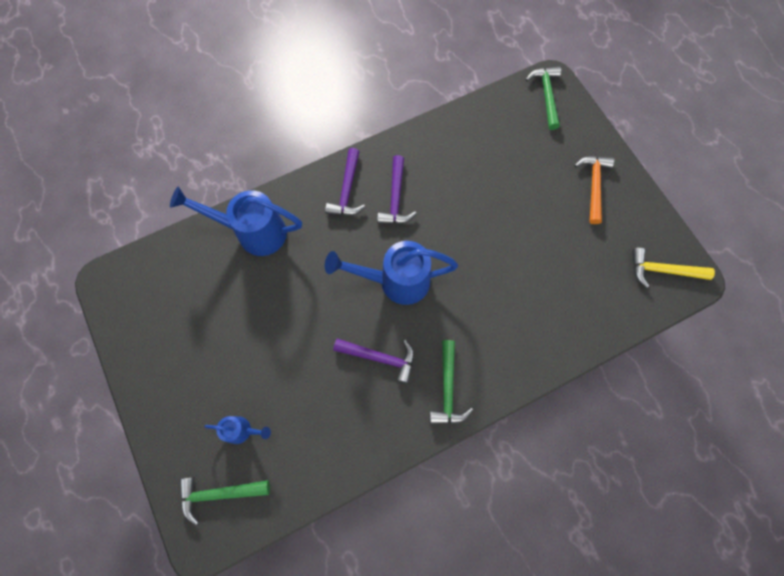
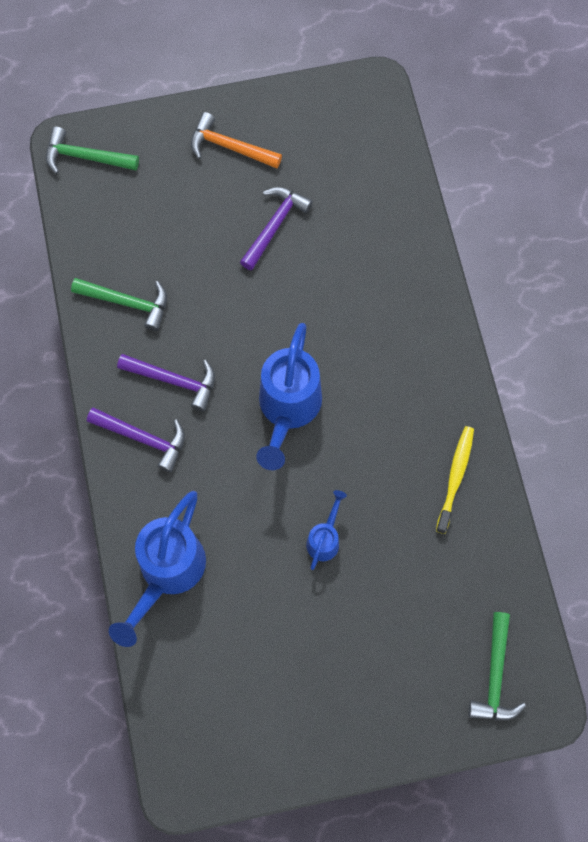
camera: 75 degrees left, 0 degrees up
(242, 430) = (427, 634): blue watering can -> blue watering can (325, 538)
(375, 423) = (455, 477): none -> yellow toothbrush
(380, 358) = (379, 452): purple hammer -> purple hammer (275, 225)
(447, 389) = (435, 386): green hammer -> green hammer (128, 303)
(662, 270) = (357, 114): yellow hammer -> none

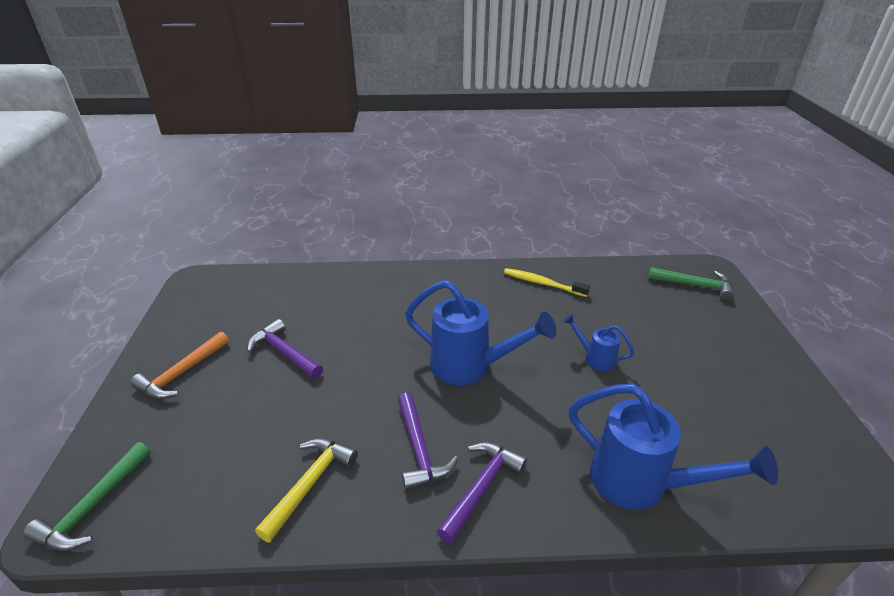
camera: 80 degrees left, 35 degrees down
(128, 303) = (310, 483): green hammer -> yellow hammer
(174, 381) = (419, 450): purple hammer -> purple hammer turned 135 degrees clockwise

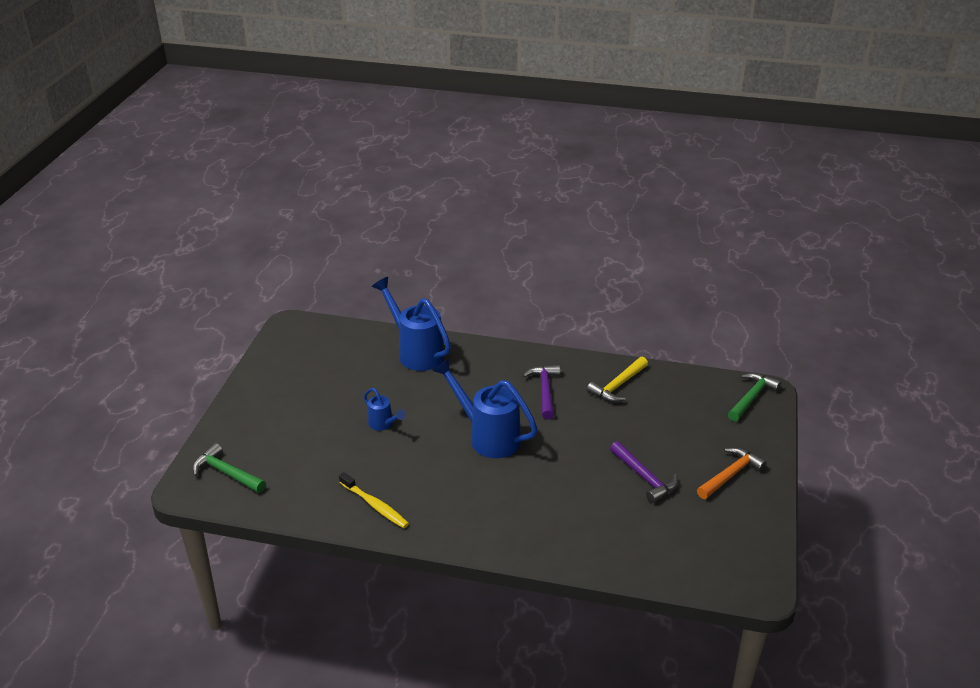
camera: 165 degrees left, 0 degrees up
(482, 487) = (512, 366): purple hammer -> none

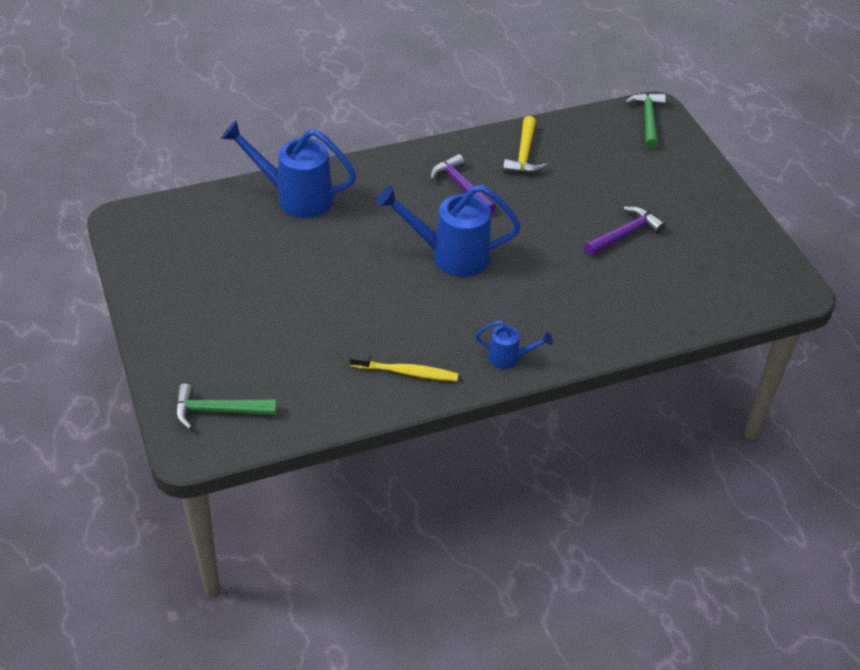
camera: 35 degrees left, 10 degrees up
(383, 424) = (335, 287): blue watering can -> blue watering can (509, 358)
(645, 477) = (625, 234): purple hammer -> purple hammer turned 60 degrees counterclockwise
(730, 474) = (691, 200): orange hammer -> none

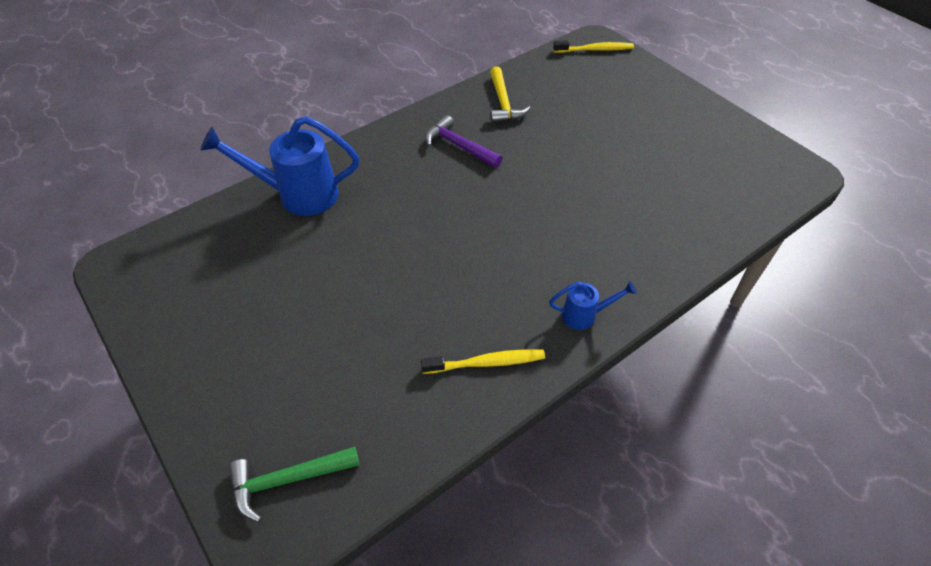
camera: 15 degrees left, 5 degrees up
(449, 255) = (476, 218): blue watering can -> none
(625, 234) = (629, 156): purple hammer -> none
(648, 120) = (595, 50): green hammer -> yellow toothbrush

